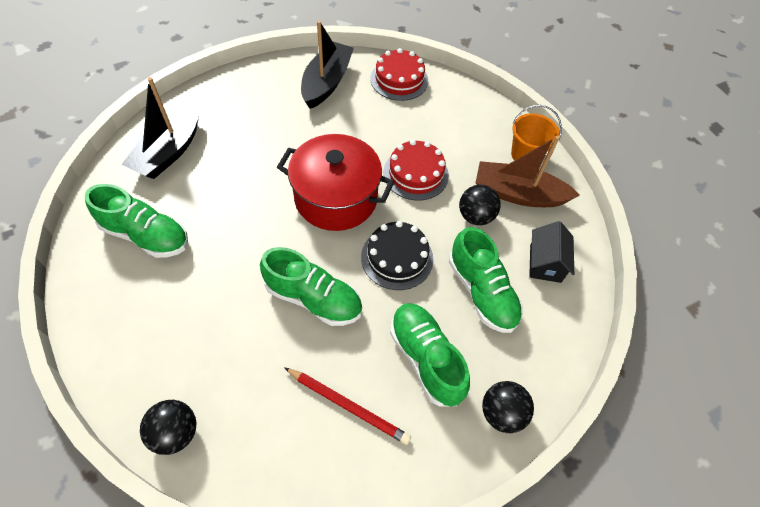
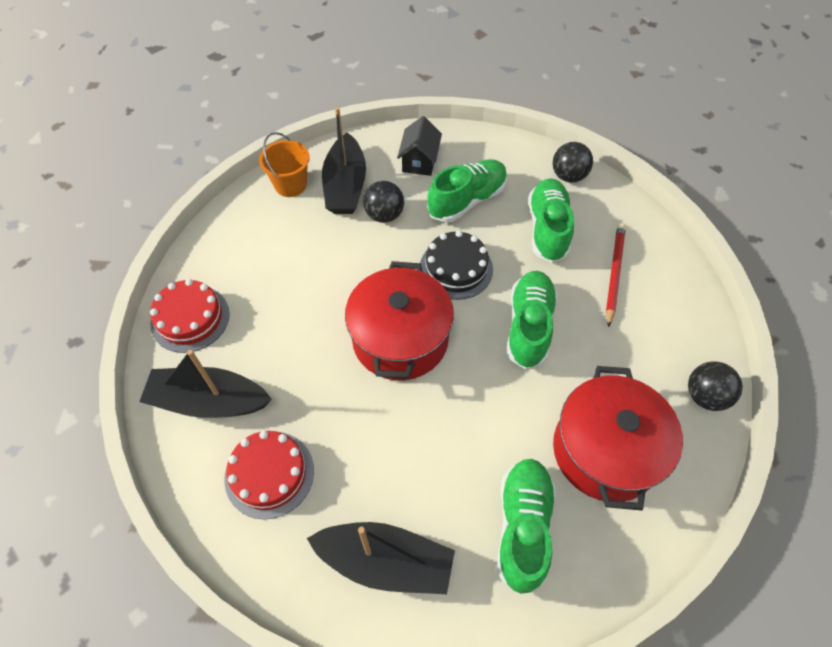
camera: 100 degrees left, 0 degrees up
(171, 316) = (605, 451): none -> red pot
(415, 174) = (343, 273): red cake -> red cake (269, 474)
(425, 358) = (547, 229): green shoe -> green shoe turned 135 degrees clockwise
(518, 194) = (345, 186): brown boat -> black boat
(545, 263) = (419, 161): black house -> black house turned 75 degrees counterclockwise

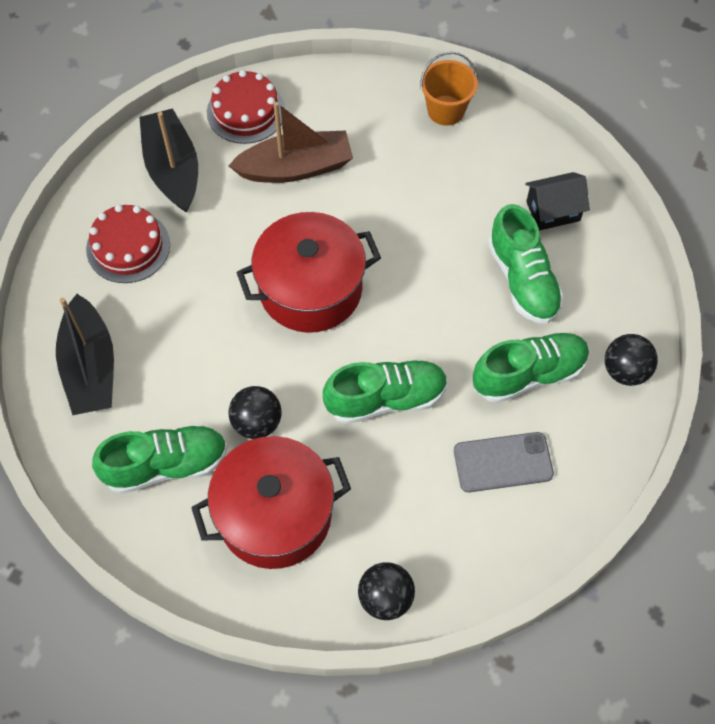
camera: 65 degrees right, 5 degrees up
(274, 304) = (295, 168): none -> brown boat
(345, 186) = (473, 158): black boat -> none
(384, 215) = (455, 210): black ball -> black ball (257, 422)
(456, 268) = (422, 304): black cake -> none
(467, 200) = (522, 279): green shoe -> green shoe turned 45 degrees clockwise
(614, 273) = (503, 462): red pencil -> grey phone

